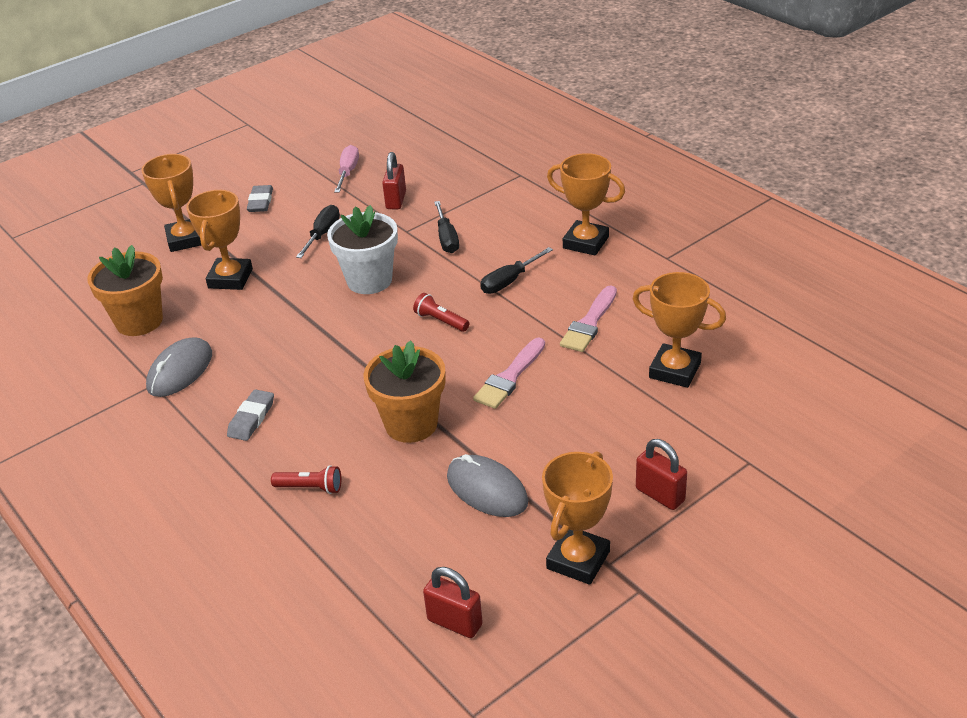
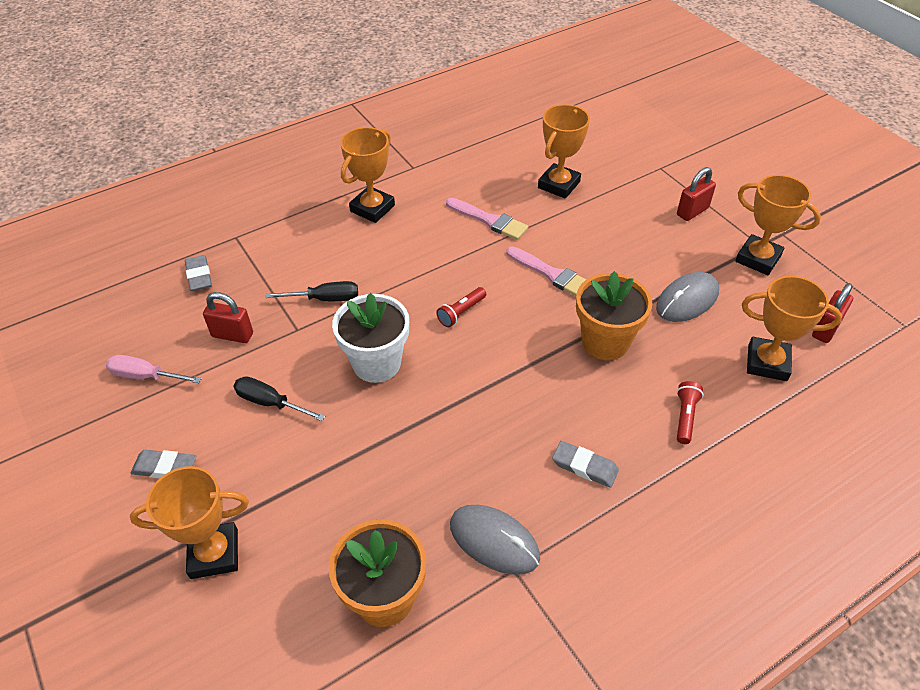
camera: 85 degrees left, 10 degrees up
(230, 278) = (326, 495): orange trophy -> orange trophy (767, 362)
(465, 168) = (199, 276): none -> grey eraser
(509, 281) = (414, 262): black screwdriver -> none

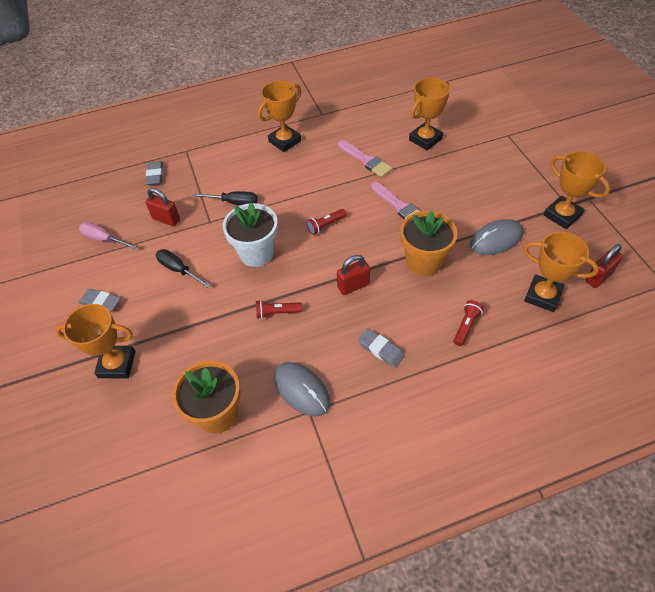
camera: 15 degrees right, 5 degrees up
(429, 440) = (277, 313): none -> red flashlight
(692, 211) = (522, 172): red padlock -> red padlock (353, 286)

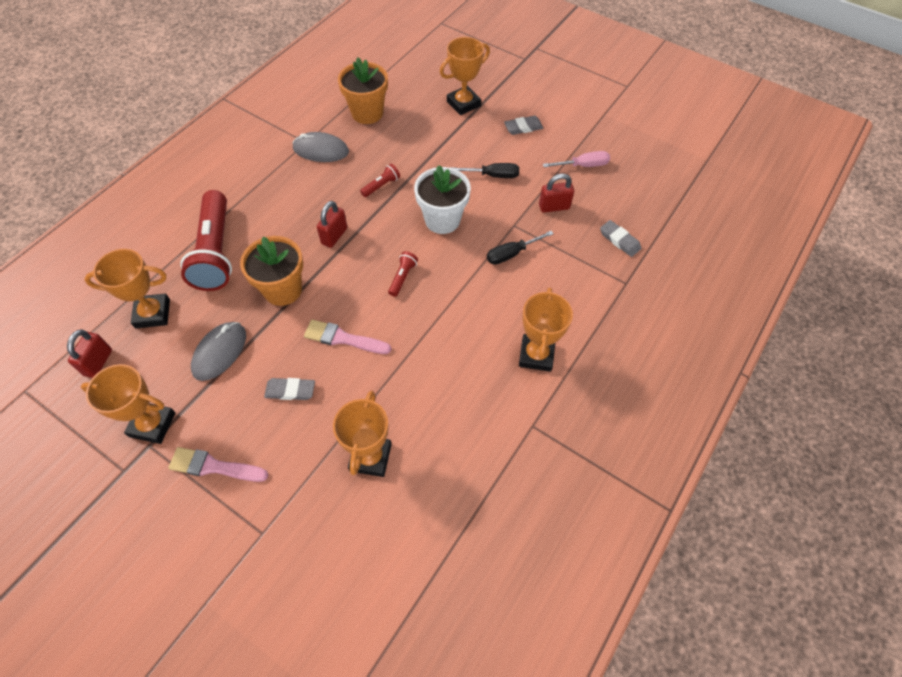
camera: 140 degrees right, 5 degrees up
(365, 160) = (421, 380): pink brush -> pink brush (214, 466)
(380, 349) = (279, 201): grey eraser -> grey eraser (290, 390)
(466, 326) = (216, 252): red flashlight -> red flashlight, size x2.44

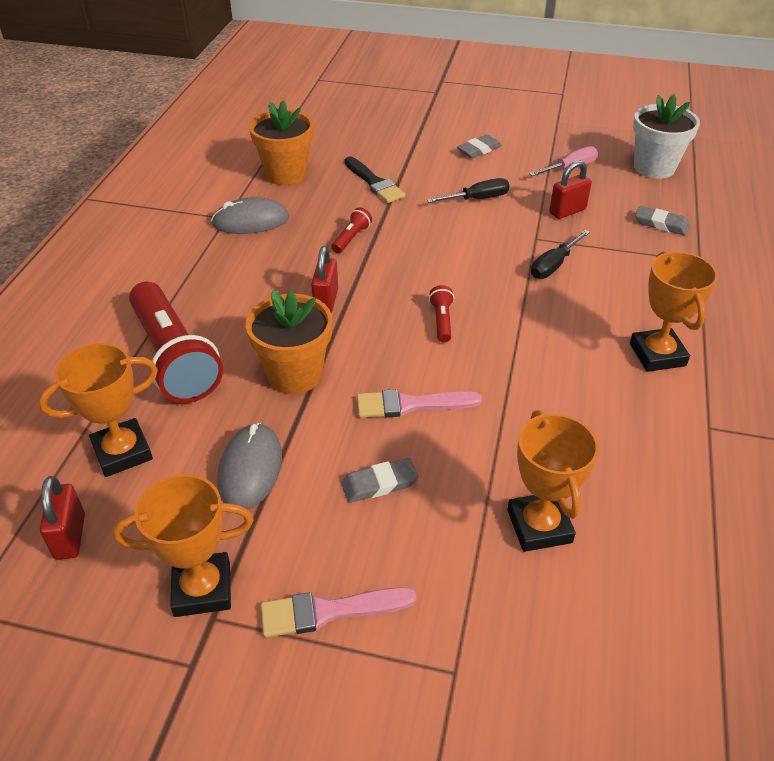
camera: 20 degrees left, 15 degrees down
(426, 138) = (374, 183): none -> black brush
(442, 220) = (449, 253): white flower pot -> white flower pot (654, 168)
(463, 103) = (395, 143): orange trophy -> none

